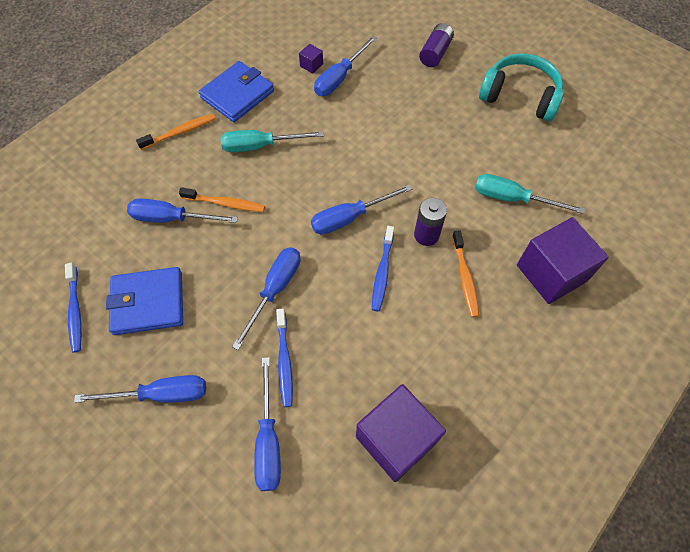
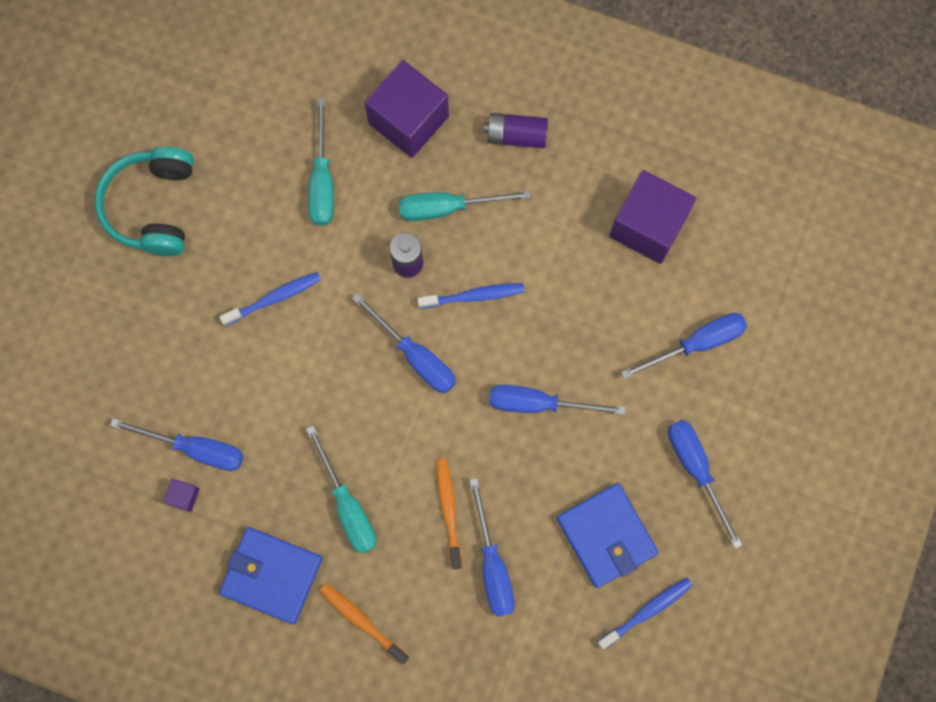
camera: 110 degrees left, 15 degrees up
(284, 361) = (613, 361): blue toothbrush -> blue toothbrush (274, 298)
(435, 53) = (106, 335): purple battery -> purple battery (516, 135)
(464, 277) = (447, 207): orange toothbrush -> turquoise screwdriver

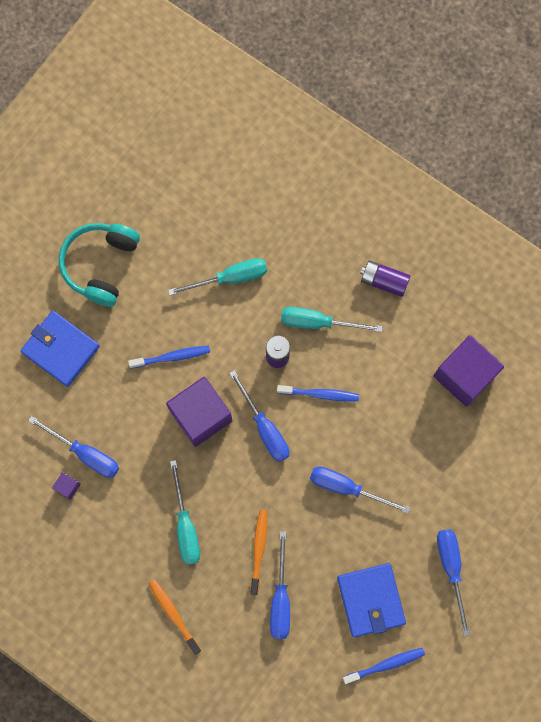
camera: 15 degrees right, 0 degrees up
(271, 575) = (116, 562): blue wallet -> blue wallet (60, 349)
(322, 181) = (230, 278): turquoise screwdriver -> turquoise screwdriver turned 120 degrees counterclockwise
(408, 120) = (306, 248): purple cube -> purple cube (201, 415)
(697, 343) = (477, 474): blue screwdriver -> none

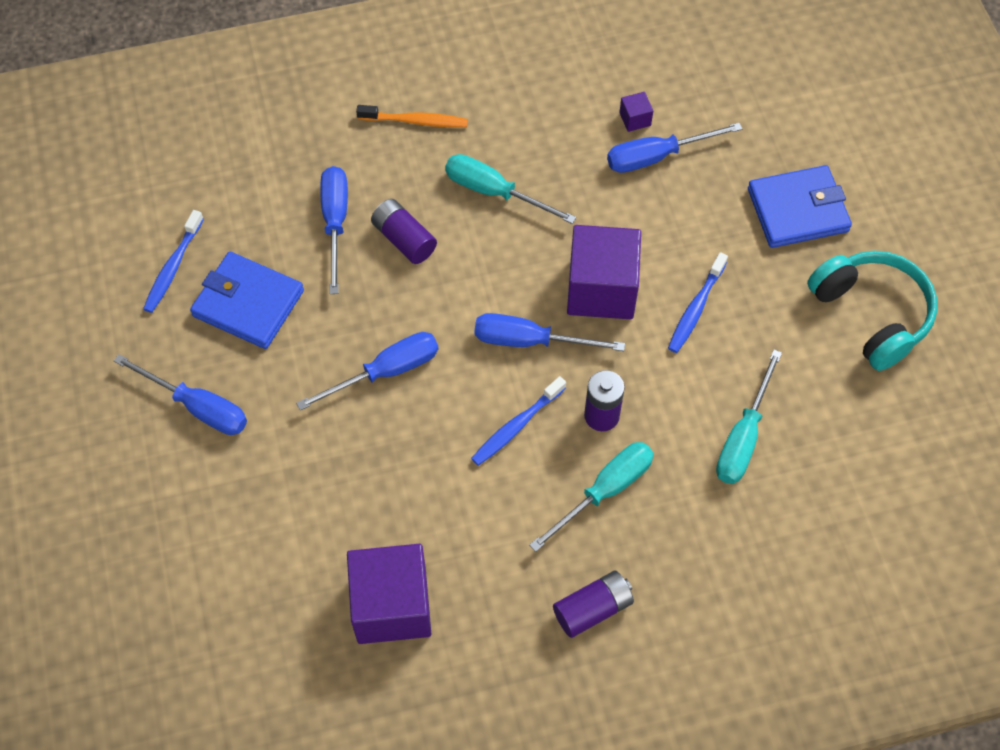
camera: 130 degrees right, 15 degrees down
(259, 550) = (404, 239): orange toothbrush -> purple battery
(280, 599) = (335, 222): blue screwdriver -> blue screwdriver turned 45 degrees clockwise

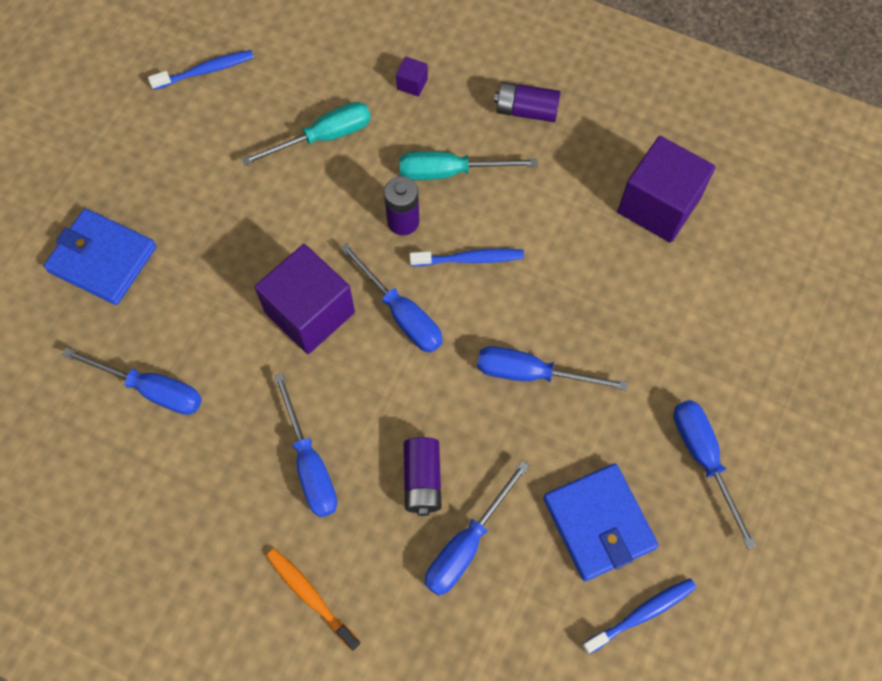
camera: 140 degrees left, 5 degrees up
(494, 192) = (310, 464): turquoise screwdriver -> blue screwdriver
(635, 119) = (130, 439): purple cube -> purple cube (412, 84)
(696, 308) = (258, 245): blue toothbrush -> blue toothbrush (205, 71)
(871, 314) = (147, 148): turquoise headphones -> none

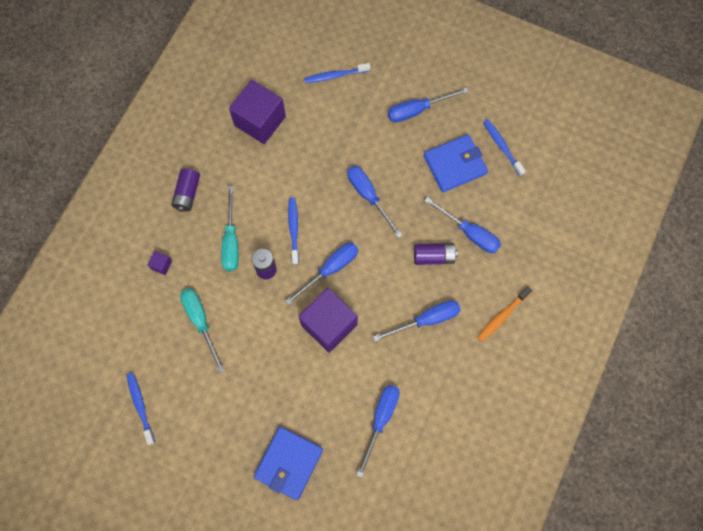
camera: 90 degrees left, 5 degrees up
(531, 373) = (368, 196): blue screwdriver -> blue screwdriver turned 135 degrees clockwise
(757, 320) = (335, 75): none -> blue toothbrush

